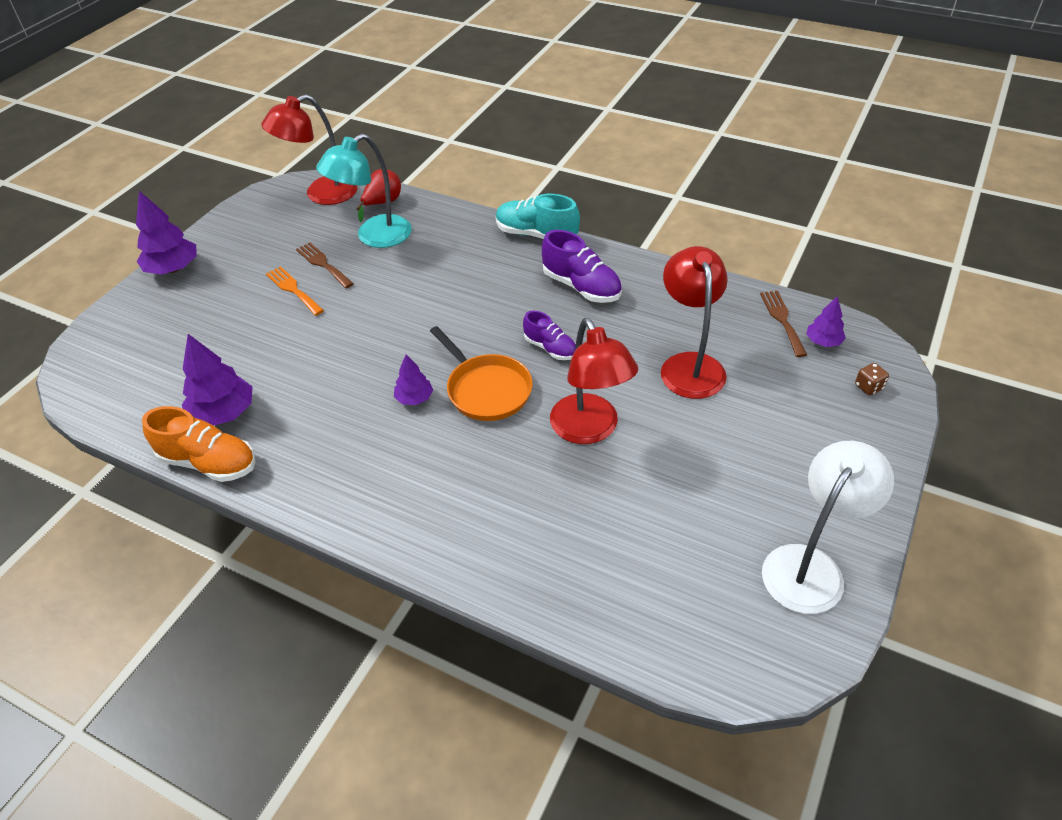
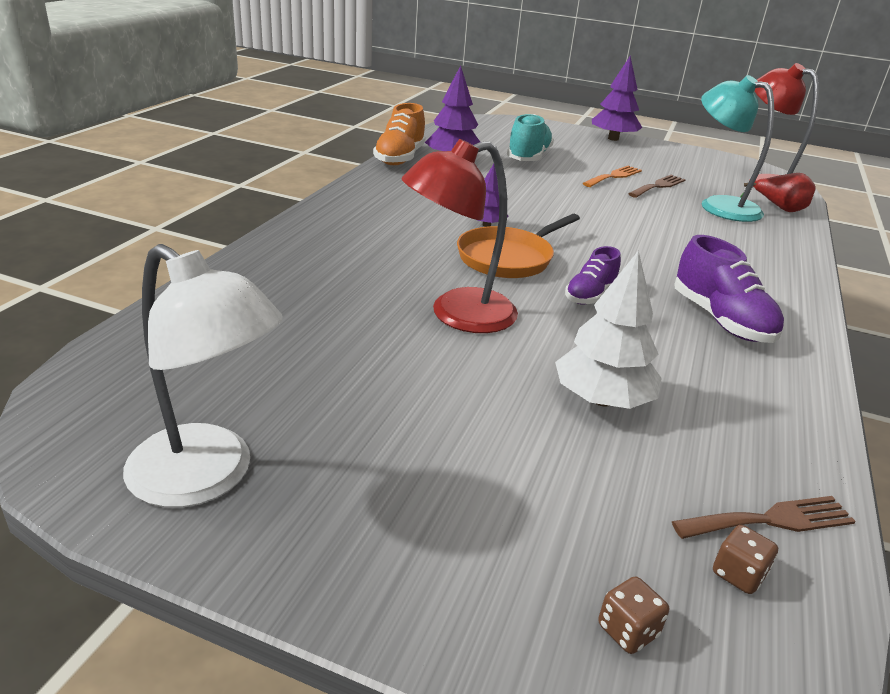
camera: 80 degrees right, 15 degrees down
(536, 234) = (806, 292): turquoise shoe -> turquoise shoe (528, 157)
(581, 287) = (721, 320): purple shoe -> purple shoe turned 60 degrees counterclockwise
(689, 365) = (602, 399): red lamp -> white tree
(823, 341) = (738, 574): purple tree -> brown dice

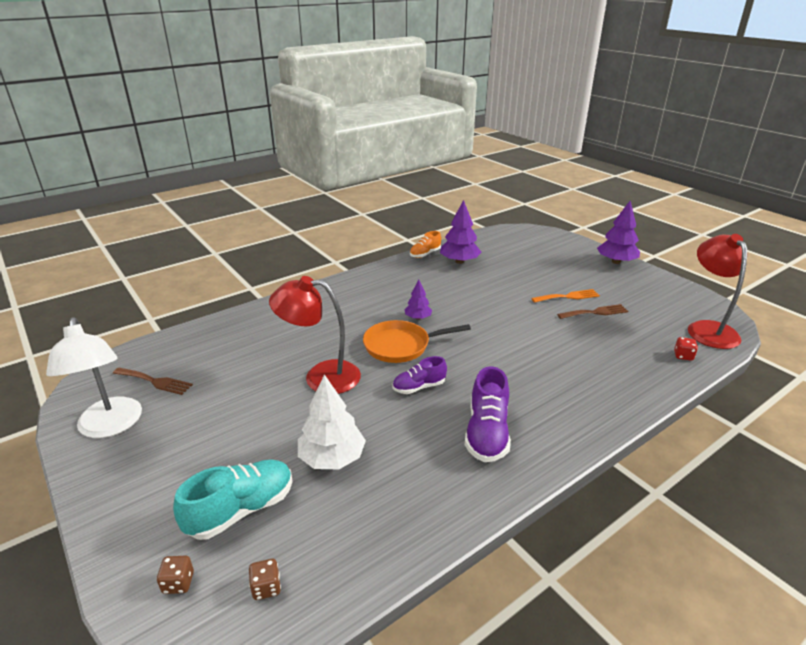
camera: 35 degrees right, 0 degrees up
(400, 158) = (425, 254): orange shoe -> orange shoe, size x0.63
(528, 157) = (519, 268): turquoise shoe -> turquoise shoe (241, 510)
(719, 205) = (626, 341): turquoise lamp -> none
(770, 520) = (327, 570): brown fork -> brown fork (155, 381)
(779, 208) = (683, 356): red pear -> red dice

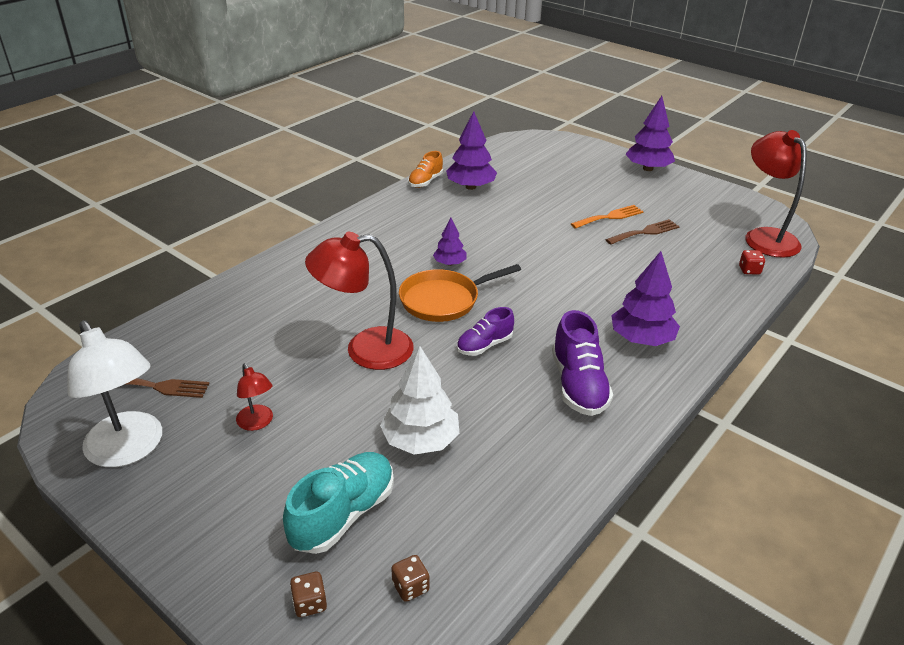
camera: 15 degrees left, 5 degrees up
(212, 421) = (257, 423): none -> red lamp
(560, 402) = (641, 339): none -> purple tree

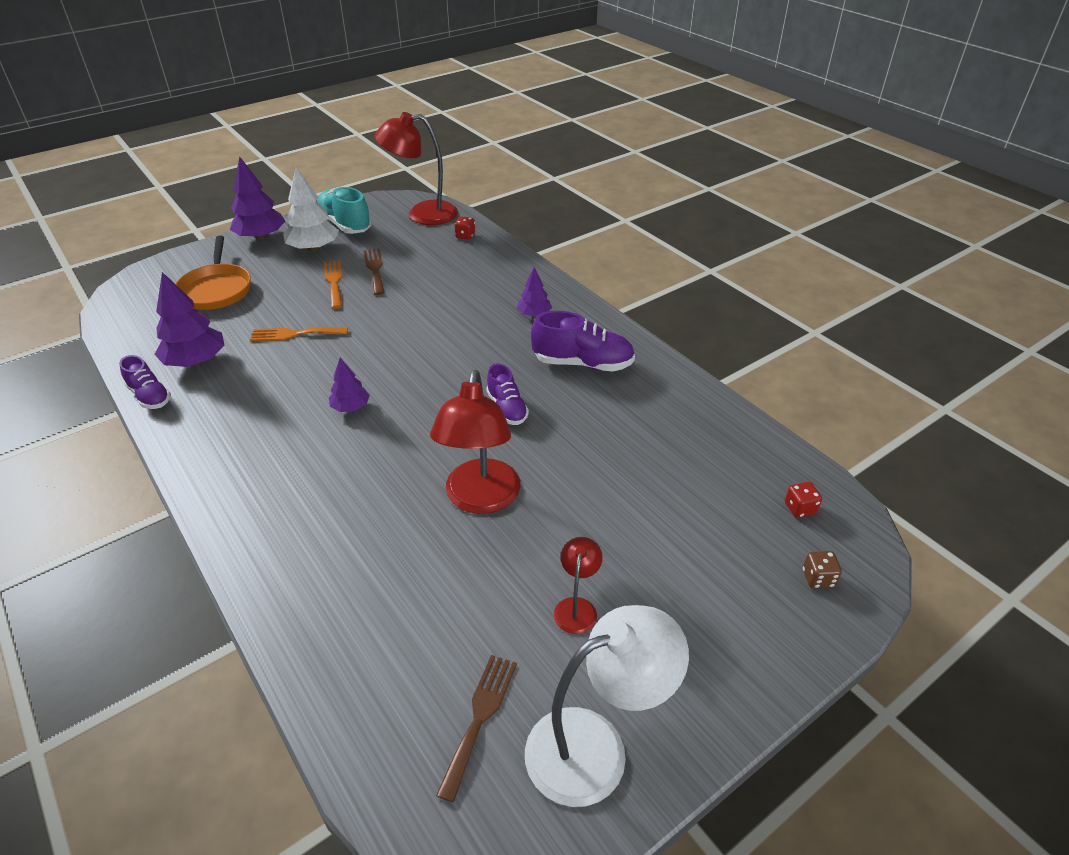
camera: 75 degrees left, 5 degrees up
(257, 423) = (576, 607): red lamp -> red lamp turned 60 degrees counterclockwise
(343, 514) = (718, 544): turquoise shoe -> turquoise shoe (345, 224)
(410, 587) = (800, 508): brown dice -> red dice
(420, 440) = (631, 476): white tree -> white tree (314, 248)
(425, 181) = (150, 396): orange shoe -> purple shoe
(443, 300) = (418, 424): orange pan -> orange pan (216, 289)
(526, 217) = (295, 334): none -> orange fork
(641, 339) = (534, 314): purple tree -> purple tree, size x0.57

